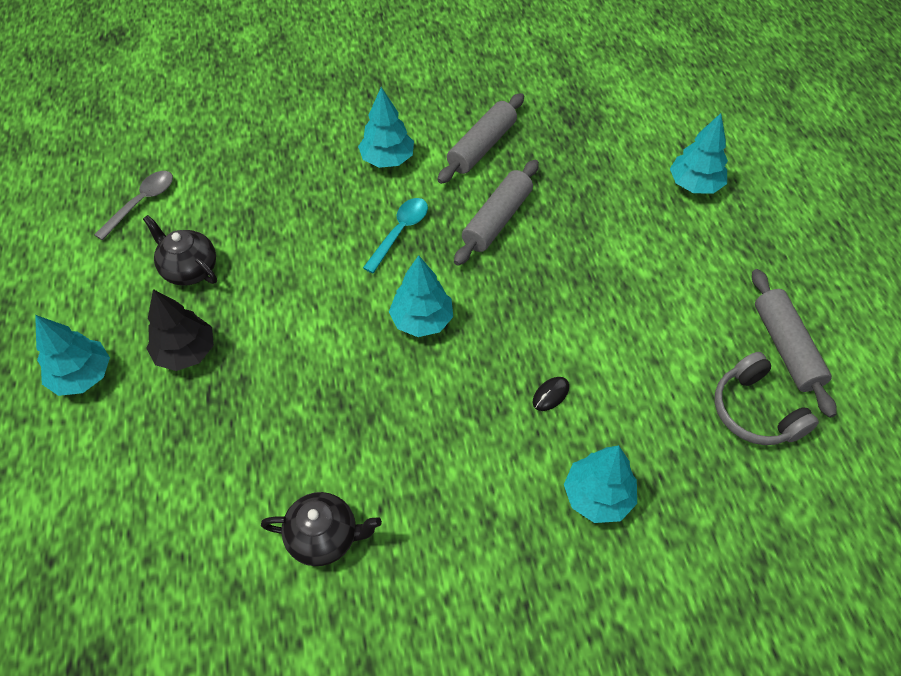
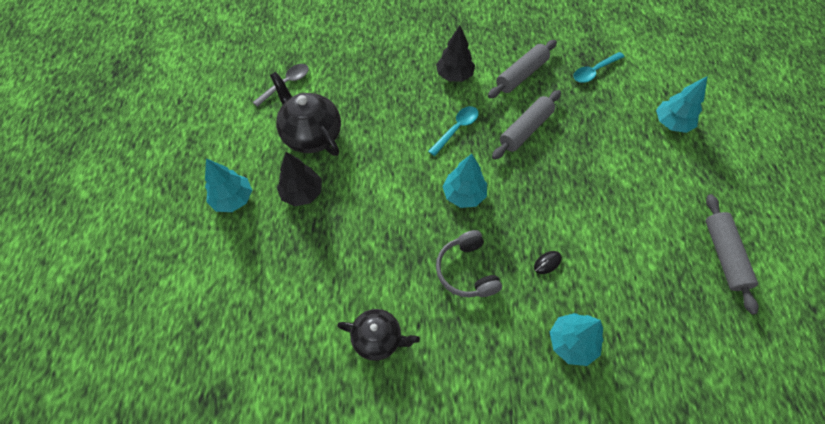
camera: 10 degrees right, 5 degrees up
(189, 269) = (311, 135): black teapot -> black teapot, size x1.54
(387, 159) = (454, 75): turquoise tree -> black tree
(582, 129) = (594, 71): none -> turquoise spoon
(755, 411) = (694, 299): grey headphones -> grey headphones (467, 270)

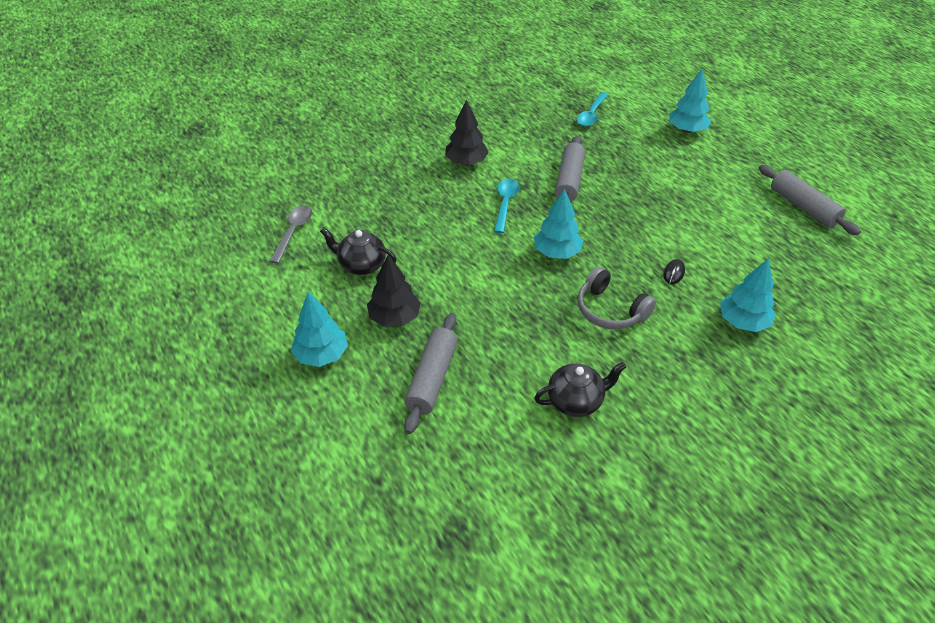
camera: 30 degrees left, 15 degrees down
(311, 135) = (361, 265): black teapot -> black teapot, size x0.65
(521, 75) = (529, 139): grey rolling pin -> grey rolling pin (432, 378)

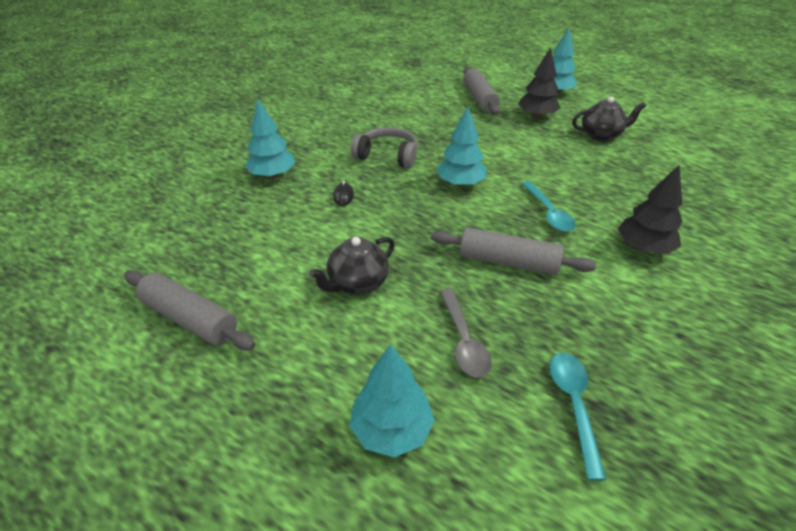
camera: 155 degrees right, 5 degrees down
(293, 232) = (684, 141): grey spoon -> grey spoon (463, 340)
(569, 180) = (508, 262): grey rolling pin -> grey rolling pin turned 60 degrees counterclockwise
(576, 401) = (384, 109): black teapot -> black teapot (357, 283)

